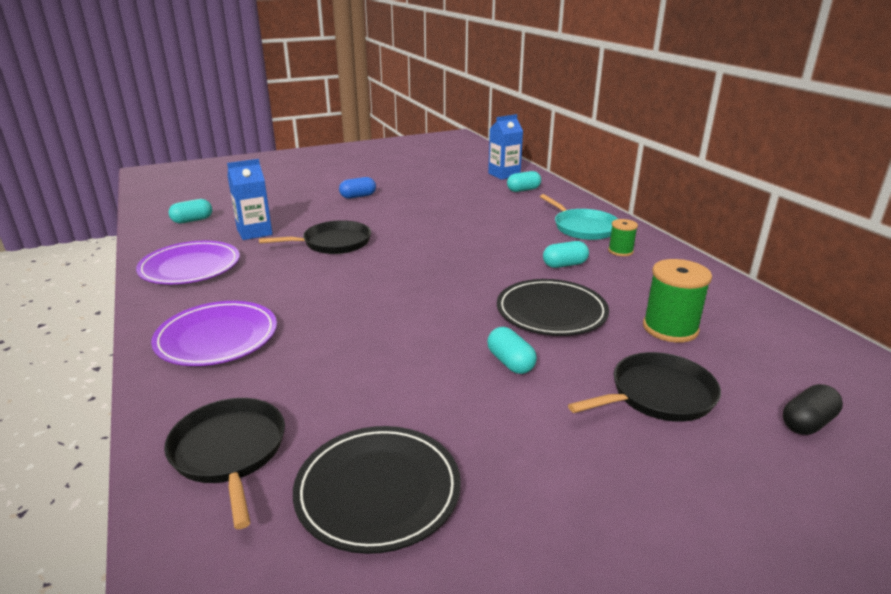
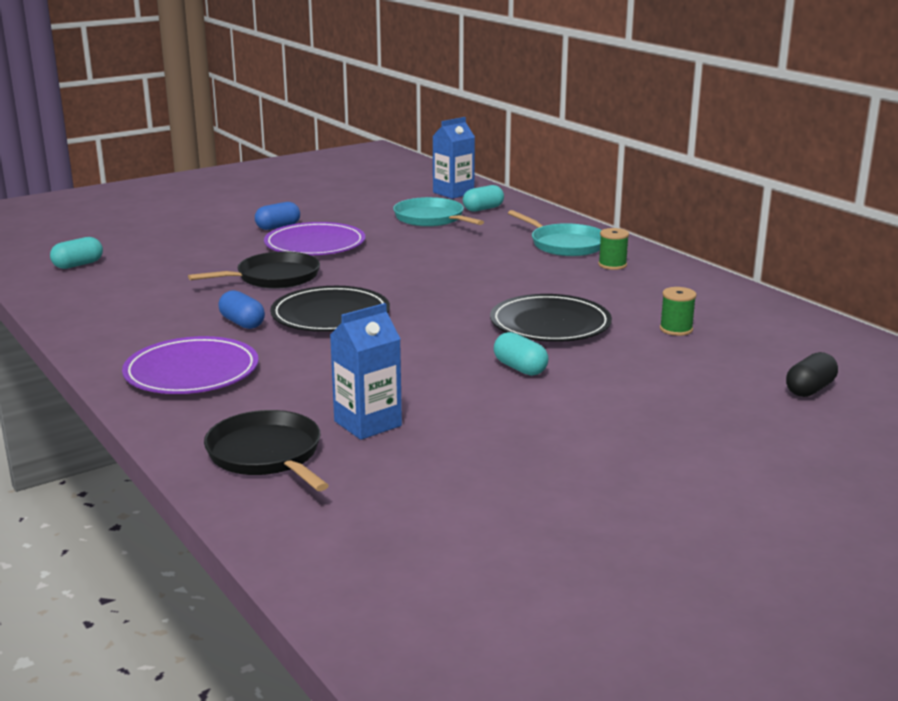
camera: 10 degrees left, 5 degrees down
(190, 267) = (112, 312): purple plate -> purple plate (315, 244)
(254, 232) = (168, 272): blue carton -> blue carton (367, 423)
(286, 287) = (242, 323): none -> blue capsule
(378, 491) = (427, 467): black plate -> black plate (330, 315)
(479, 196) = (431, 219): none -> turquoise pan
(564, 265) = (553, 282): turquoise capsule -> none
(657, 395) = (671, 381): black pan -> none
(670, 328) = (676, 329): green spool -> green spool, size x0.58

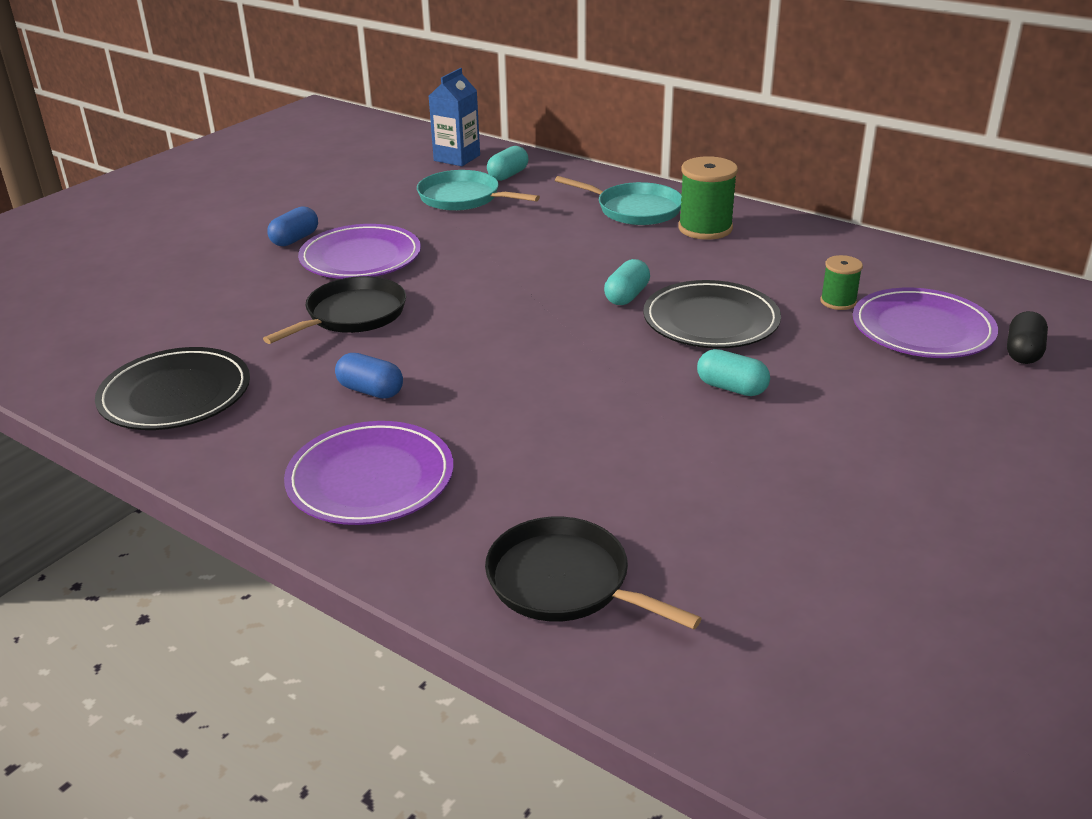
camera: 20 degrees left, 10 degrees up
(78, 265) = (85, 343): turquoise capsule -> turquoise capsule (627, 296)
(330, 315) = (464, 357): black plate -> black plate (175, 395)
(367, 423) = (638, 505): blue carton -> none
(612, 265) = (705, 228): green spool -> green spool, size x1.73
(732, 359) = (922, 329): none -> purple plate

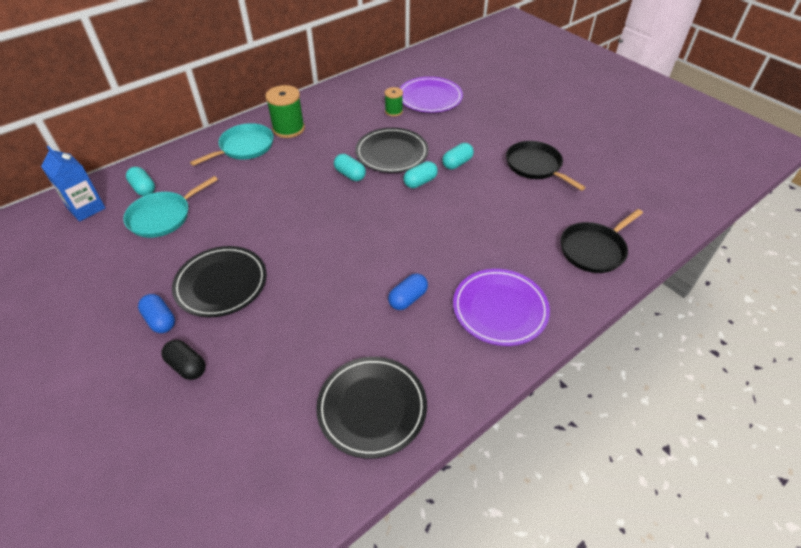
camera: 75 degrees left, 15 degrees up
(352, 315) = (307, 297): black pan -> black pan (535, 166)
(360, 257) = (221, 284): purple plate -> black plate
(650, 359) = (420, 182): none -> turquoise capsule
(1023, 352) = (459, 81): black capsule -> black capsule (187, 366)

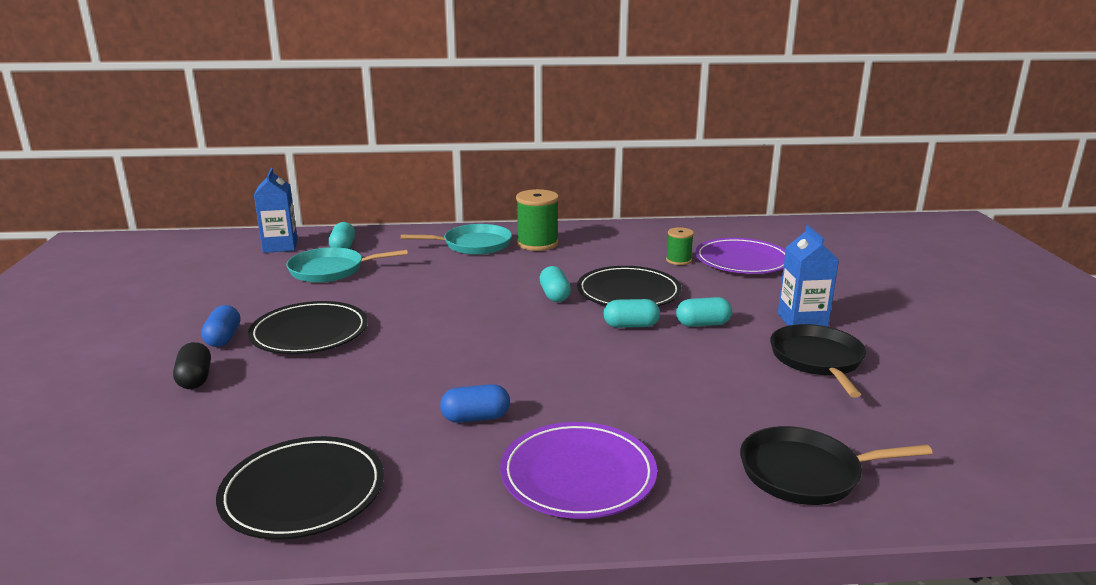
camera: 35 degrees right, 25 degrees down
(503, 138) = (802, 321): none -> blue carton

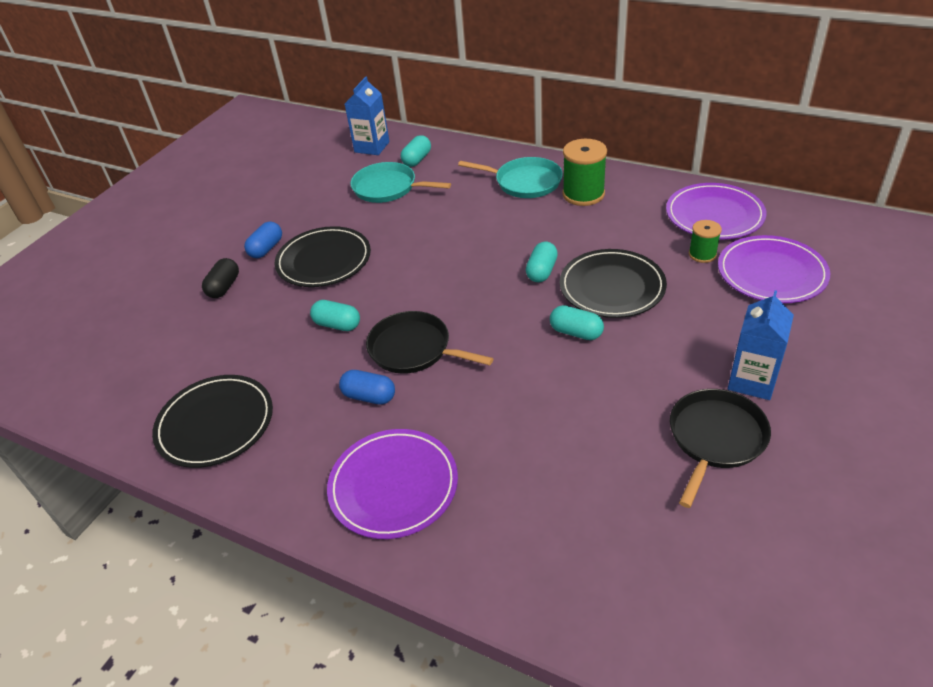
camera: 35 degrees right, 20 degrees up
(661, 238) = (714, 215): none -> purple plate
(703, 324) = (645, 352): turquoise capsule -> turquoise capsule (337, 325)
(806, 473) = (570, 565): black pan -> black pan (414, 349)

